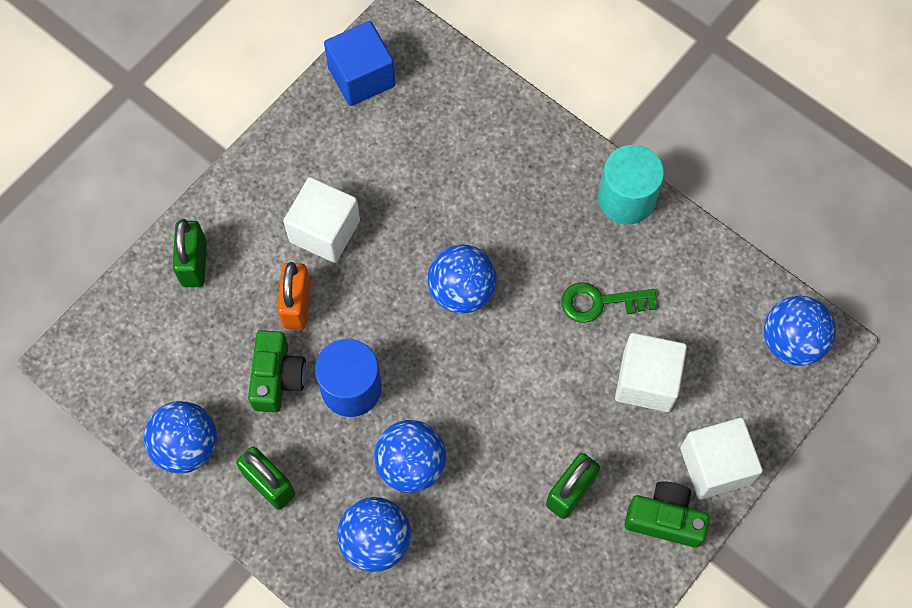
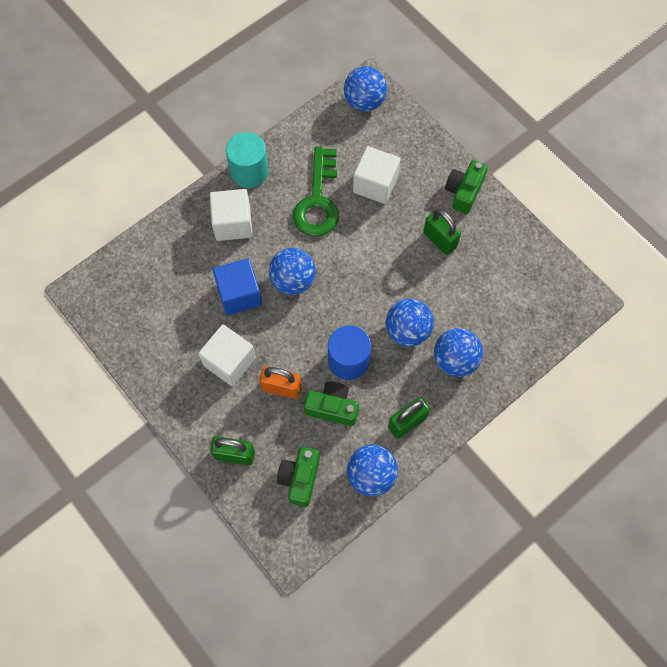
camera: 80 degrees left, 0 degrees up
(171, 352) = (300, 478): none -> green camera
(361, 77) = (115, 320): blue cube -> blue cube (239, 294)
(600, 302) = (318, 200): green key -> green key, size x1.62
(715, 465) = (435, 158): white cube -> white cube (233, 223)

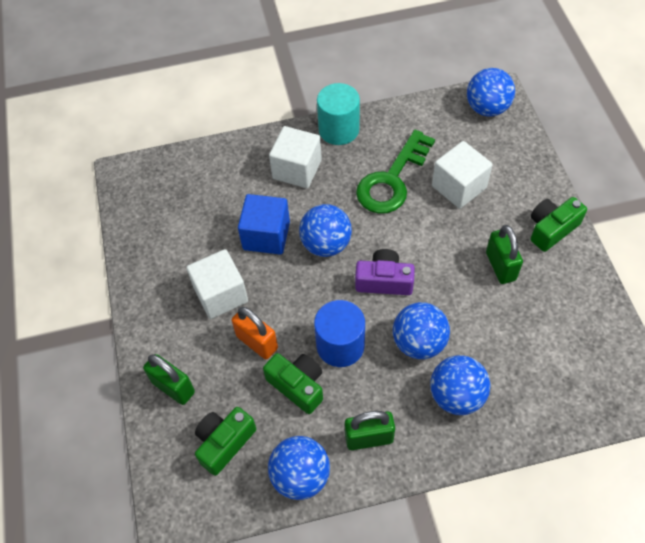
camera: 30 degrees right, 10 degrees down
(356, 292) = (384, 281): none -> purple camera

